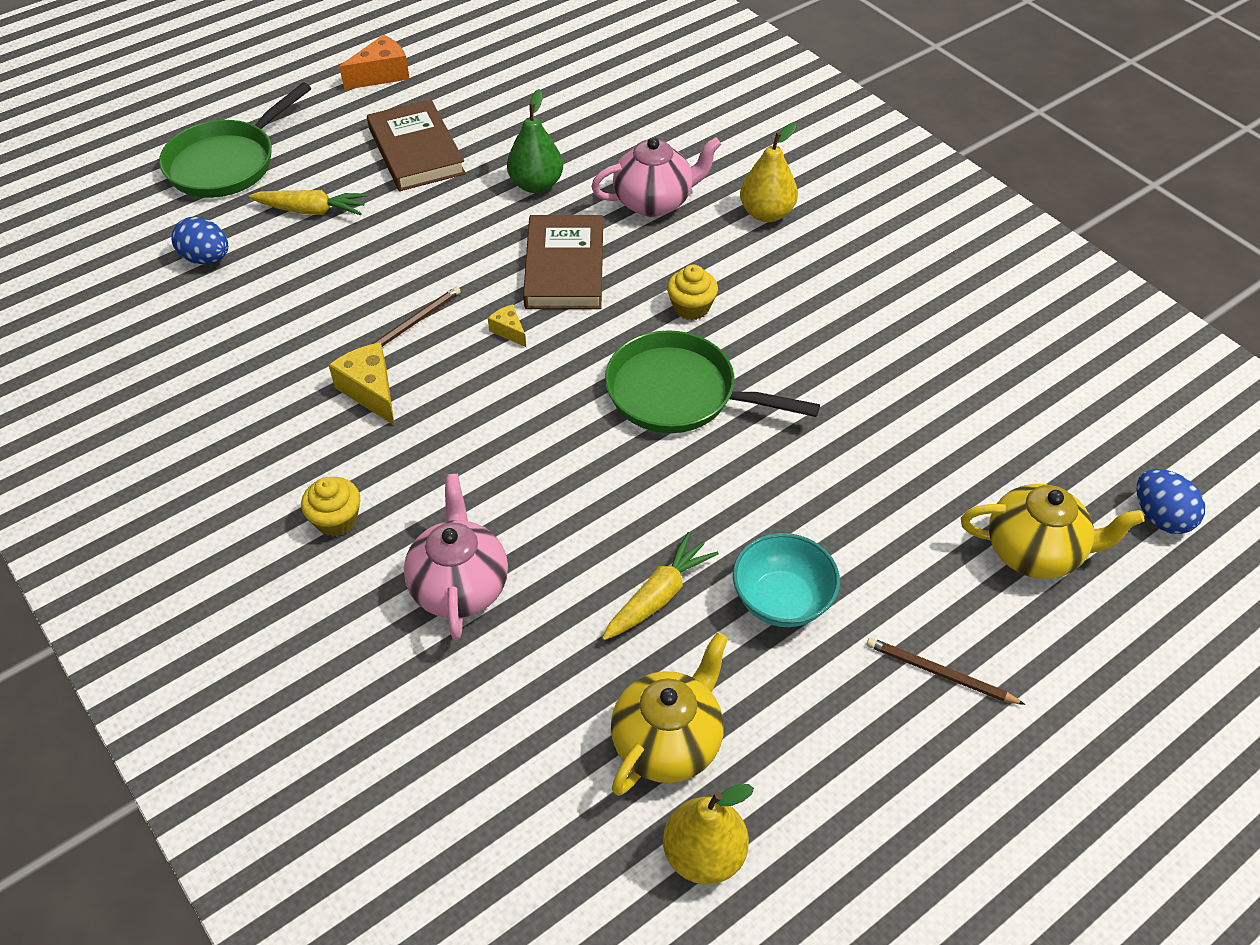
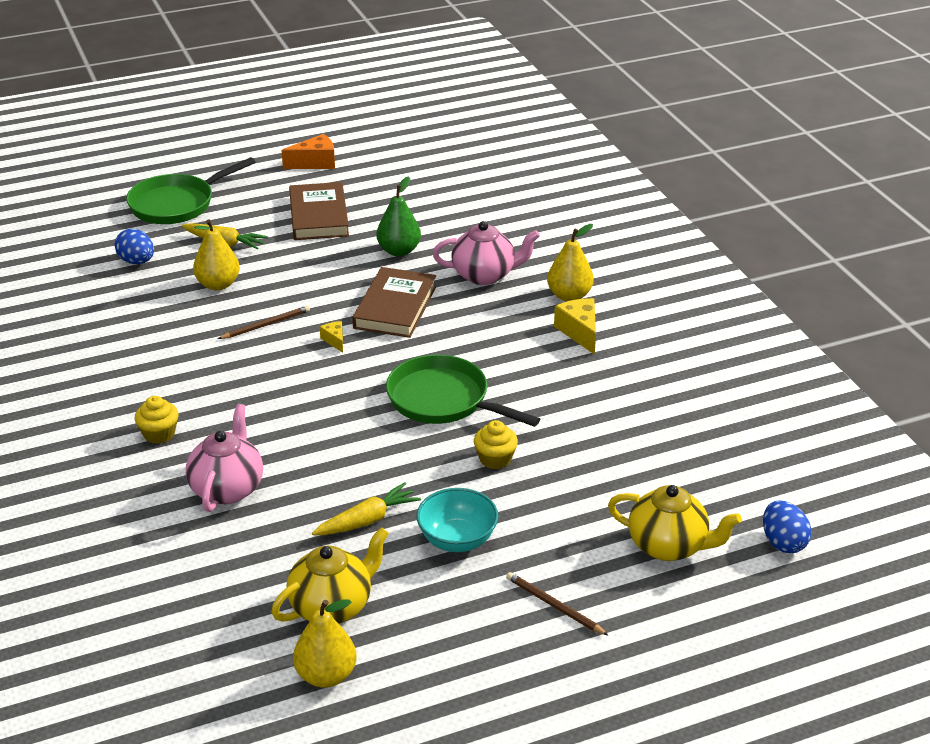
camera: 15 degrees right, 15 degrees down
(327, 274) = (218, 284): none -> yellow pear
(370, 391) = (217, 361): yellow cheese -> yellow cheese (579, 332)
(691, 307) = (479, 347): yellow cupcake -> yellow cupcake (495, 459)

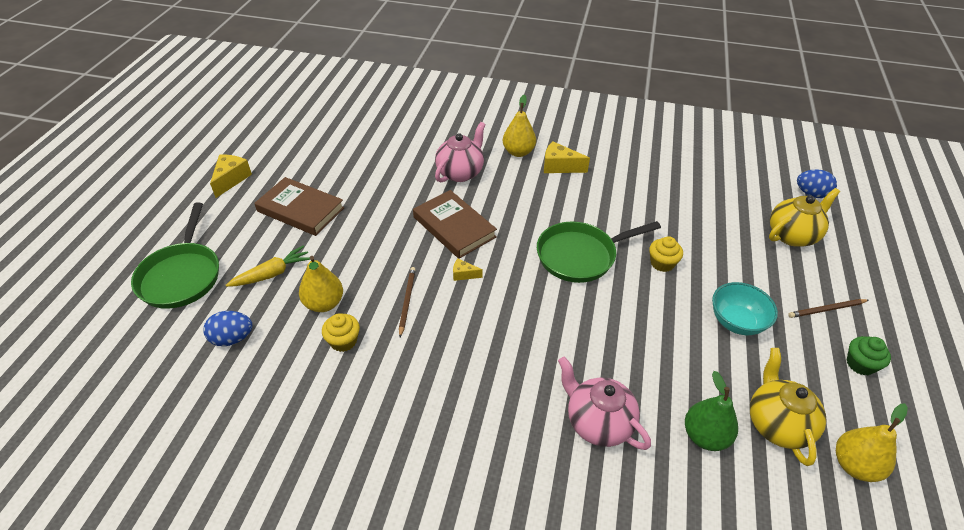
camera: 55 degrees left, 10 degrees up
(159, 434) = (492, 435): yellow cupcake -> yellow cupcake (343, 341)
(315, 163) = (231, 179): orange cheese -> yellow cheese
(367, 520) = (688, 357): yellow carrot -> none
(399, 251) = (390, 194): green pear -> green pear (705, 436)
(486, 652) = (860, 364): none -> green cupcake

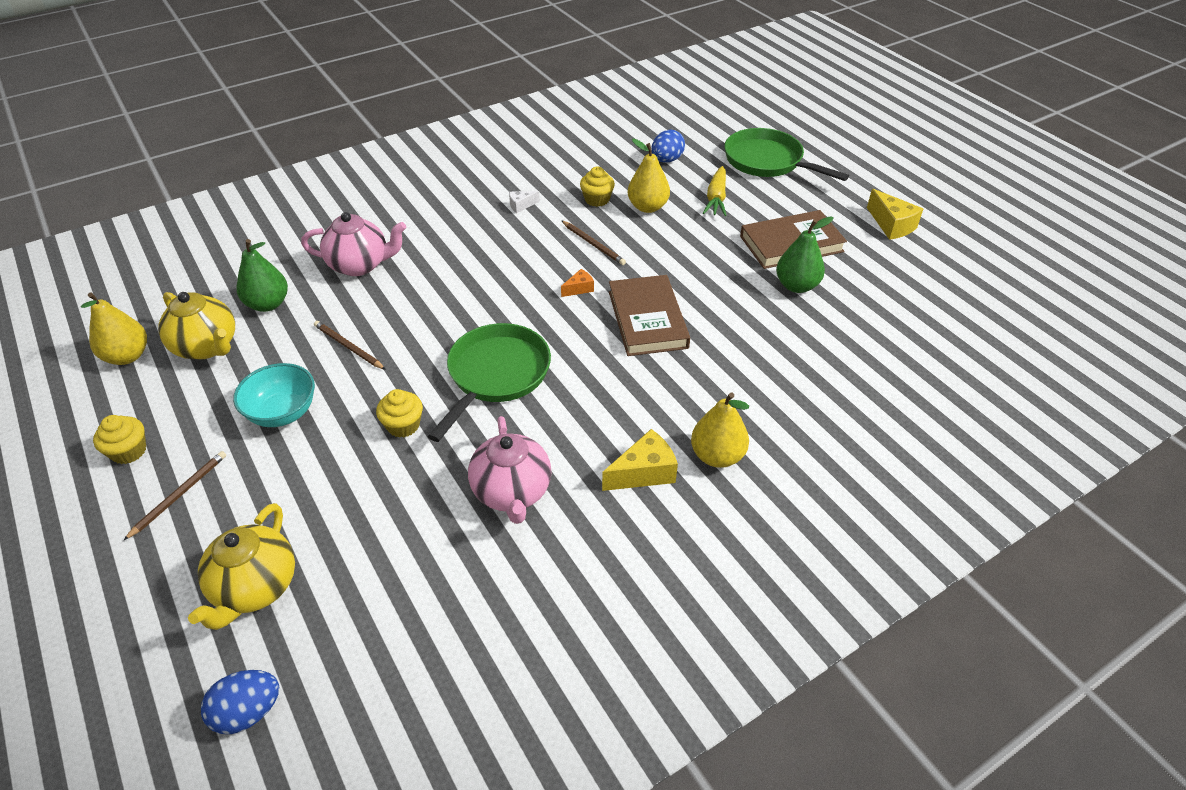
camera: 135 degrees right, 0 degrees up
(348, 187) = (796, 286): none -> green pear
(404, 384) = (521, 205): none -> white cheese
(454, 227) = (647, 319): brown book -> brown book turned 75 degrees clockwise
(460, 172) = (732, 378): pink teapot -> pink teapot (512, 492)
(463, 274) = (579, 289): yellow cheese -> orange cheese
(661, 343) = (348, 347): none -> brown pencil
(860, 364) = (129, 451): green cupcake -> yellow cupcake

